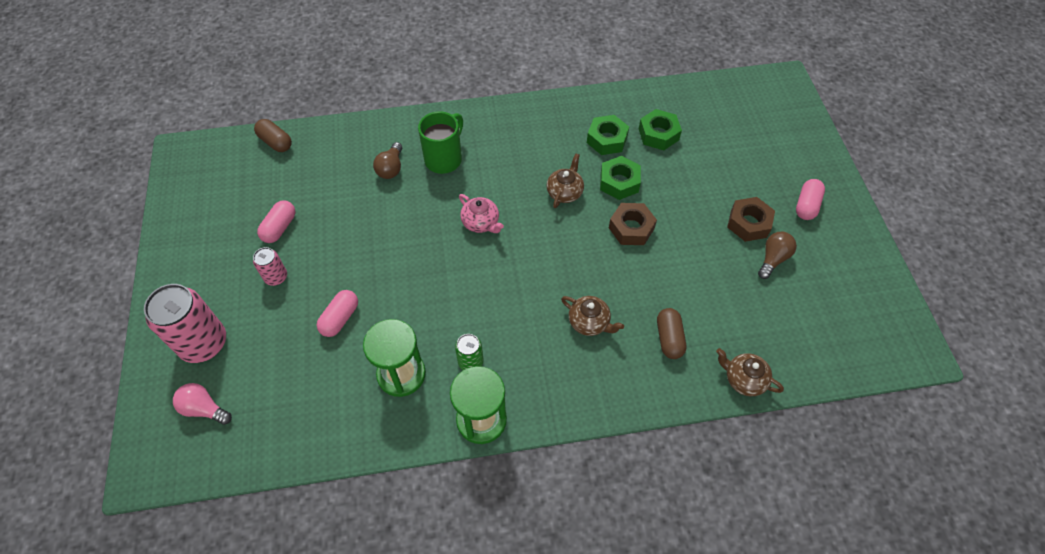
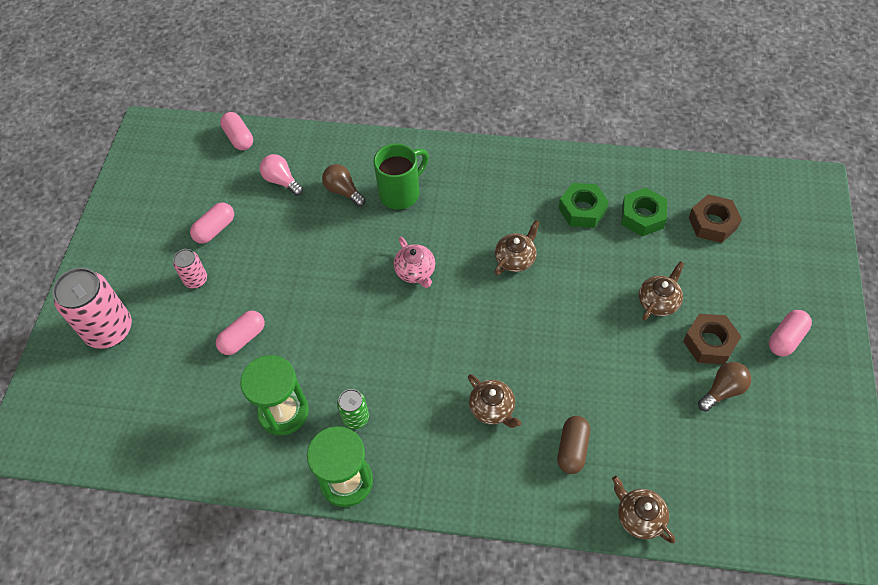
camera: 20 degrees right, 0 degrees up
(204, 409) = (90, 395): pink light bulb -> pink light bulb (281, 181)
(275, 142) = (239, 138): brown capsule -> pink capsule
(391, 168) = (343, 191): brown light bulb -> brown light bulb turned 105 degrees clockwise
(619, 182) = (579, 261): green nut -> none
(631, 228) = (574, 316): brown nut -> brown nut (712, 223)
(696, 200) = (658, 301): none -> brown teapot

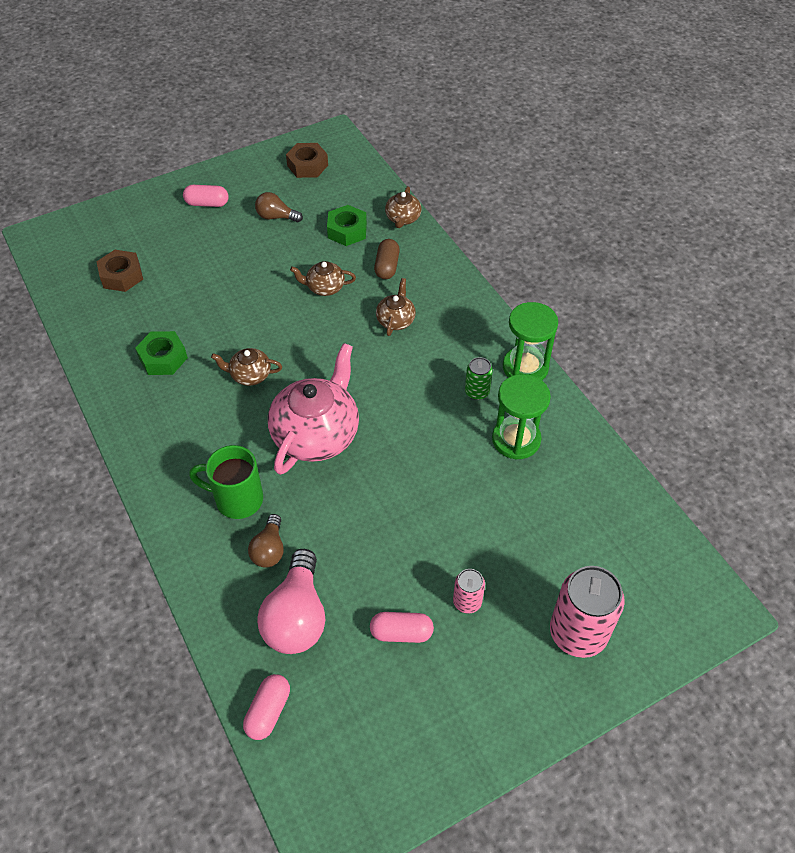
camera: 130 degrees left, 5 degrees down
(243, 338) = (485, 515): pink capsule -> none
(281, 181) = (297, 617): pink light bulb -> pink light bulb, size x1.79
(415, 272) = (316, 434): pink teapot -> pink teapot, size x2.05
(572, 449) = (387, 266): brown capsule -> brown capsule turned 60 degrees counterclockwise
(642, 216) = (143, 318): green nut -> green nut (347, 231)
(658, 301) = (225, 275): brown teapot -> brown teapot (324, 287)
(709, 343) = (241, 236): brown nut -> brown nut (307, 165)

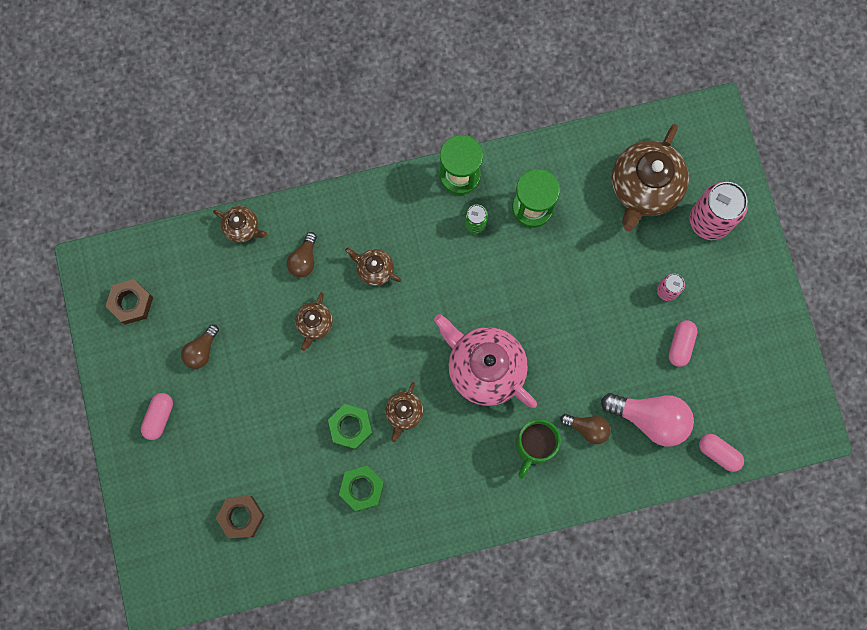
camera: 75 degrees left, 25 degrees up
(347, 231) = (243, 285): green nut -> green nut (351, 427)
(387, 266) = (304, 260): brown capsule -> brown light bulb
(589, 548) = (644, 188): none -> brown teapot

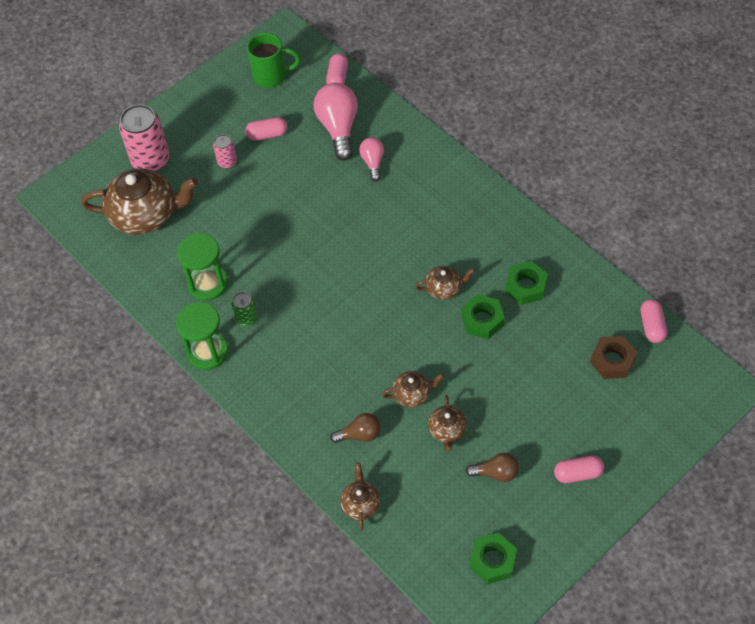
camera: 115 degrees left, 20 degrees down
(131, 303) = (492, 561): brown nut -> green nut
(253, 576) = (652, 326): none -> pink capsule
(374, 269) = (334, 374): brown teapot -> brown teapot (447, 430)
(484, 368) = (369, 251): pink teapot -> none
(533, 446) = (410, 189): green mug -> green mug (271, 76)
(587, 428) = (373, 162): brown light bulb -> pink light bulb

